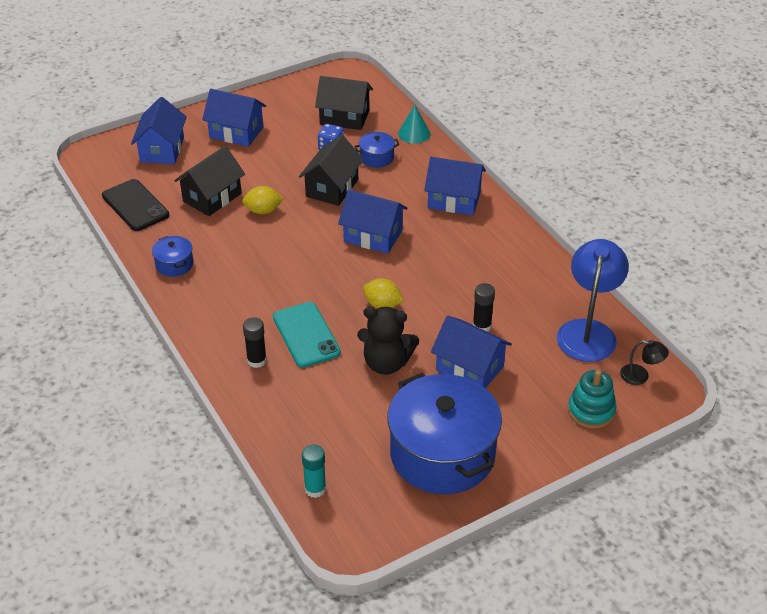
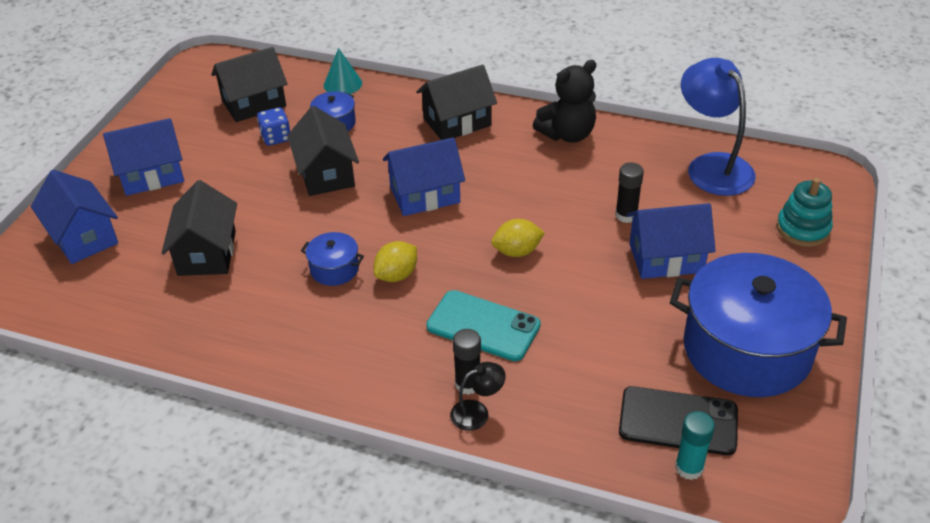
camera: 40 degrees left, 0 degrees up
(135, 205) = (124, 312): black phone -> black phone (678, 421)
(174, 264) = (251, 345): blue pot -> blue pot (334, 269)
(263, 211) = (282, 234): yellow lemon -> yellow lemon (397, 275)
(386, 363) = (591, 302): black teddy bear -> black teddy bear (567, 134)
(454, 200) = (457, 122): blue house -> black house
(640, 376) = (797, 177): black lamp -> black lamp (477, 412)

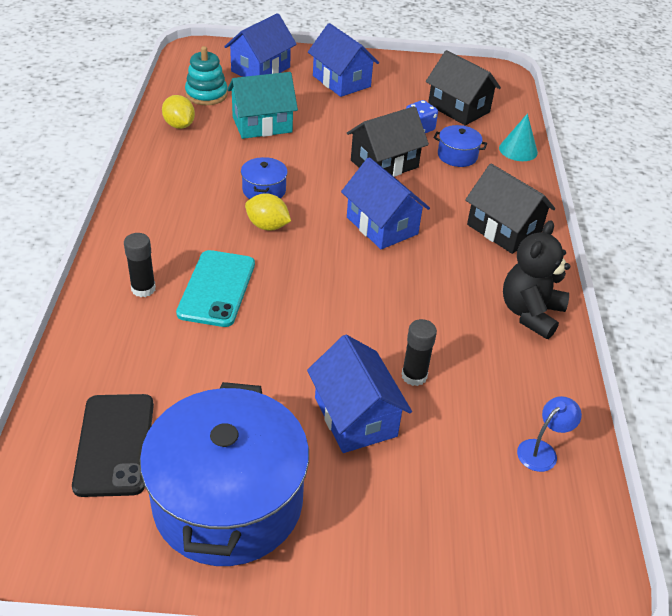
camera: 70 degrees right, 0 degrees up
(207, 253) = (262, 124): black house -> turquoise house
(477, 412) = (111, 299): black lamp -> none
(517, 251) = (325, 298): yellow lemon -> yellow lemon (179, 125)
(567, 134) = (530, 313): black teddy bear -> black teddy bear turned 75 degrees clockwise
(689, 468) = (54, 457): turquoise glue stick -> none
(712, 166) = (542, 450): blue lamp -> blue lamp, size x0.46
(802, 229) = (460, 556): turquoise stacking toy -> turquoise stacking toy (206, 94)

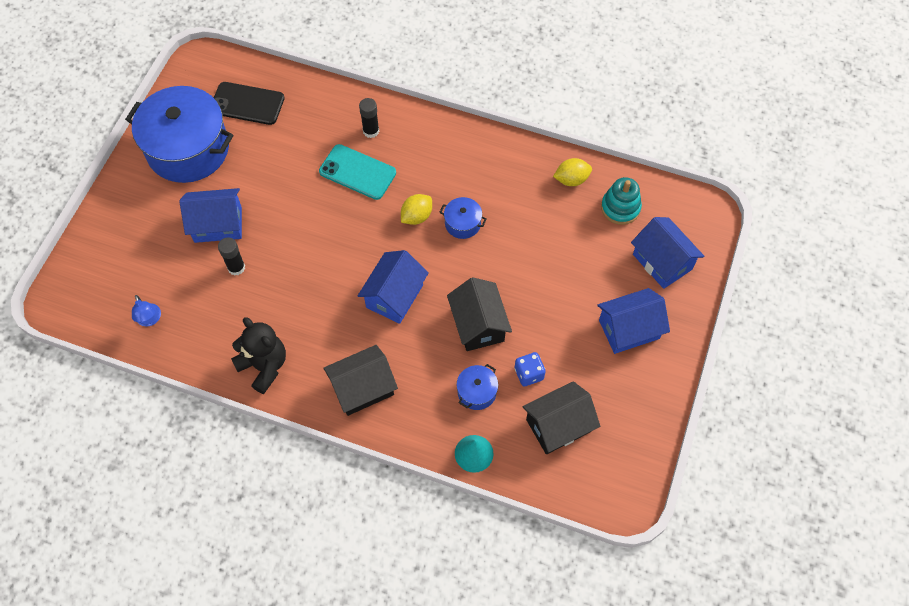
camera: 110 degrees right, 20 degrees up
(262, 124) = (561, 242): turquoise house -> none
(382, 225) = (394, 296): blue house -> blue house turned 45 degrees counterclockwise

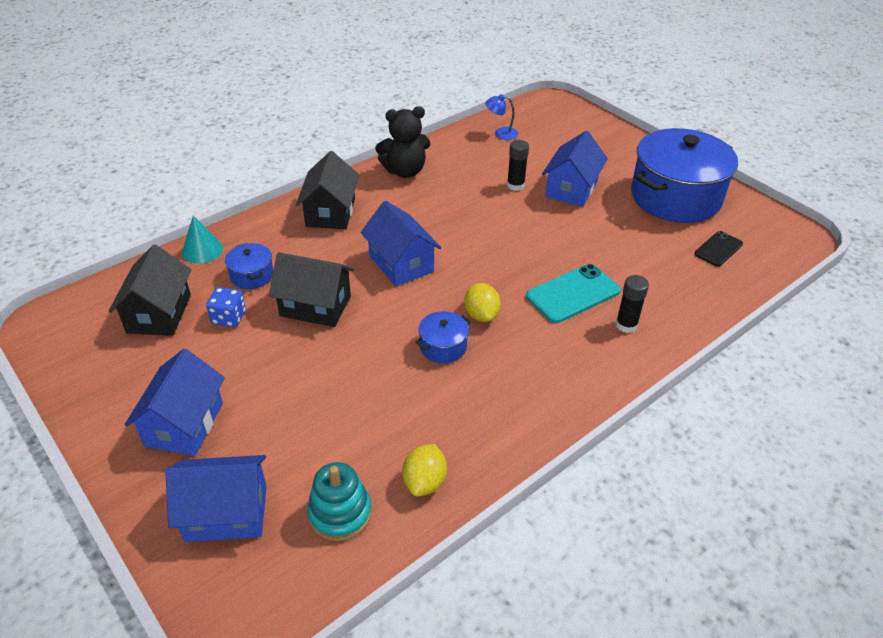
camera: 120 degrees right, 20 degrees down
(247, 104) = (718, 249): black phone -> black phone, size x0.62

